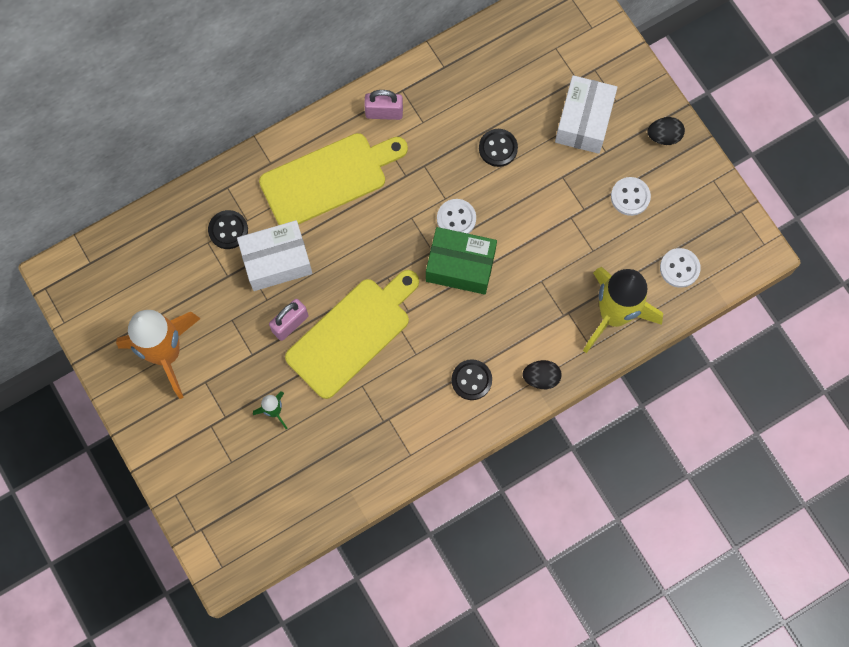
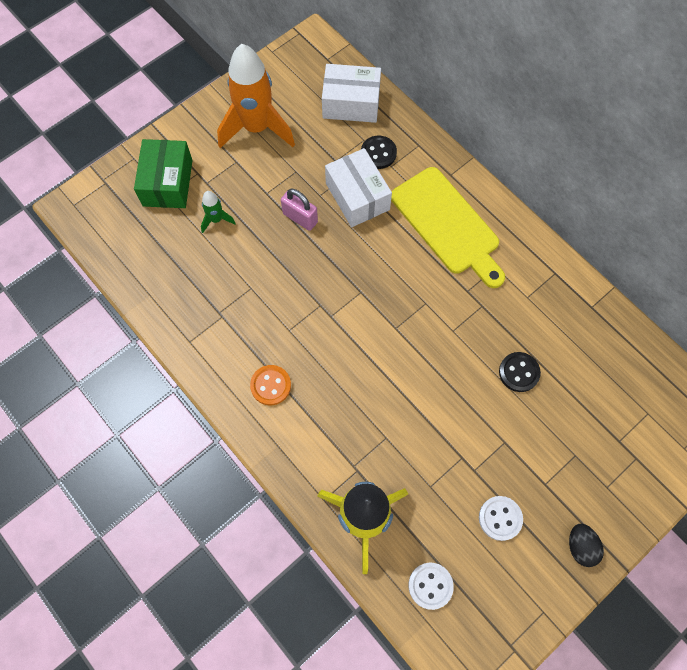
camera: 80 degrees right, 5 degrees down
(352, 334) = (299, 271): yellow cutting board -> none
(384, 113) = (527, 261): pink padlock -> none
(456, 219) = (434, 344): white button -> none
(460, 266) = (385, 356): green box -> green box (167, 183)
(471, 380) = (270, 385): black button -> orange button
(541, 378) = (283, 453): black egg -> none
(584, 121) = (573, 455): white box -> white box (351, 103)

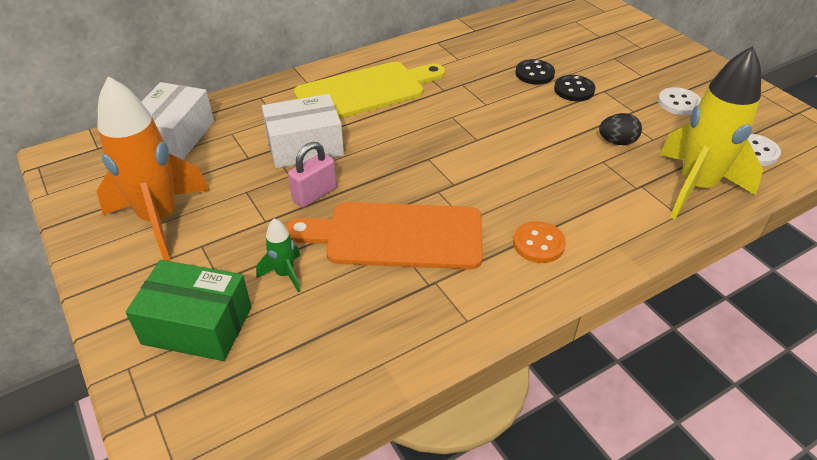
camera: 80 degrees left, 25 degrees down
(264, 283) = (396, 236): none -> orange cutting board
(378, 153) = (255, 125): black button -> black button (574, 90)
(580, 546) = (696, 67): black egg -> black egg (617, 142)

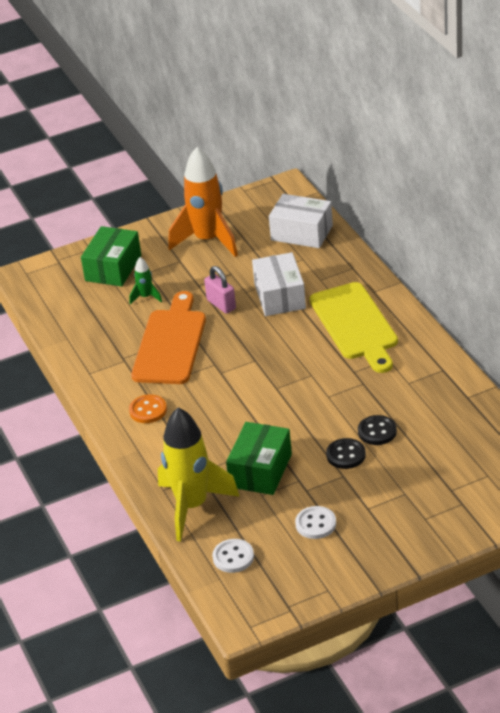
camera: 100 degrees right, 5 degrees down
(617, 142) = (260, 470): black egg -> green box

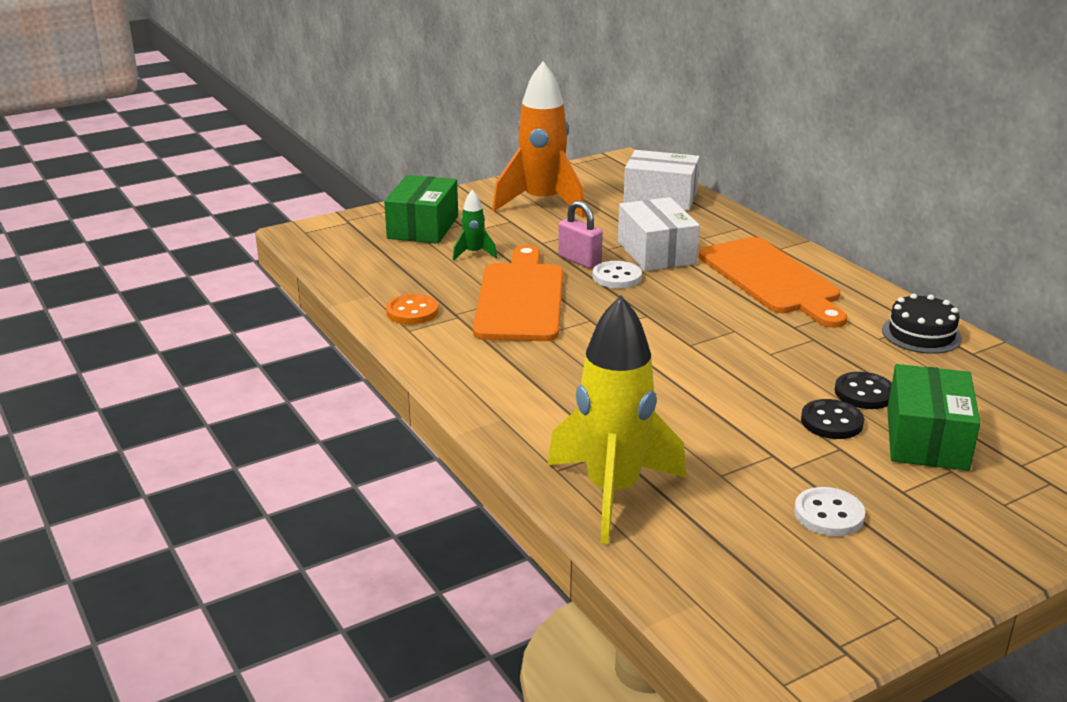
camera: 10 degrees left, 10 degrees down
(148, 410) = (506, 371): orange button -> orange button (412, 311)
(233, 557) = (708, 566): white button -> white button (617, 277)
(260, 470) = (706, 443): green box -> green box (926, 439)
(355, 325) = (771, 279): yellow cutting board -> orange cutting board
(440, 379) = (921, 334): none -> black cake

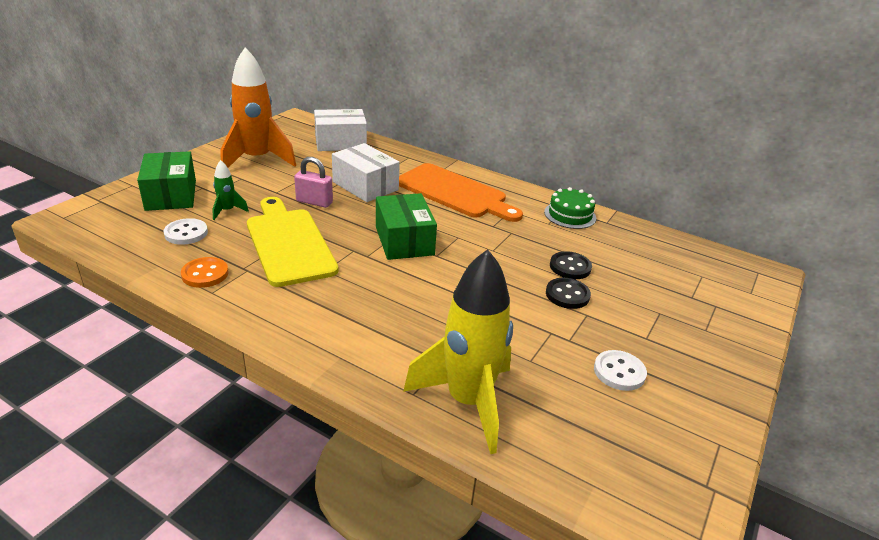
camera: 30 degrees left, 5 degrees up
(520, 298) = (289, 243): orange cutting board -> yellow cutting board
(617, 277) = (350, 210): white button -> white button (186, 233)
(921, 334) = (570, 215): black cake -> green cake
(926, 439) = (629, 293): green box -> green box (404, 241)

